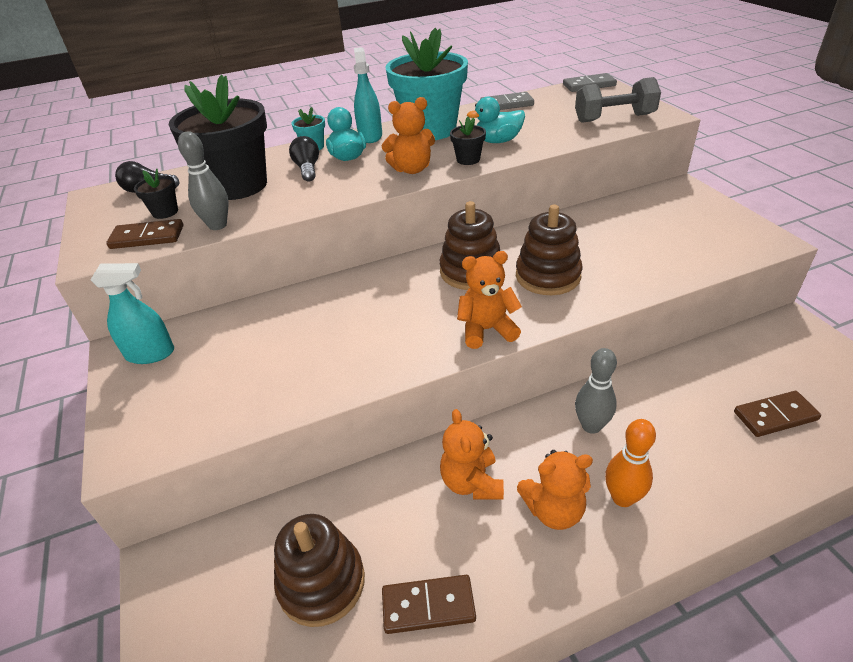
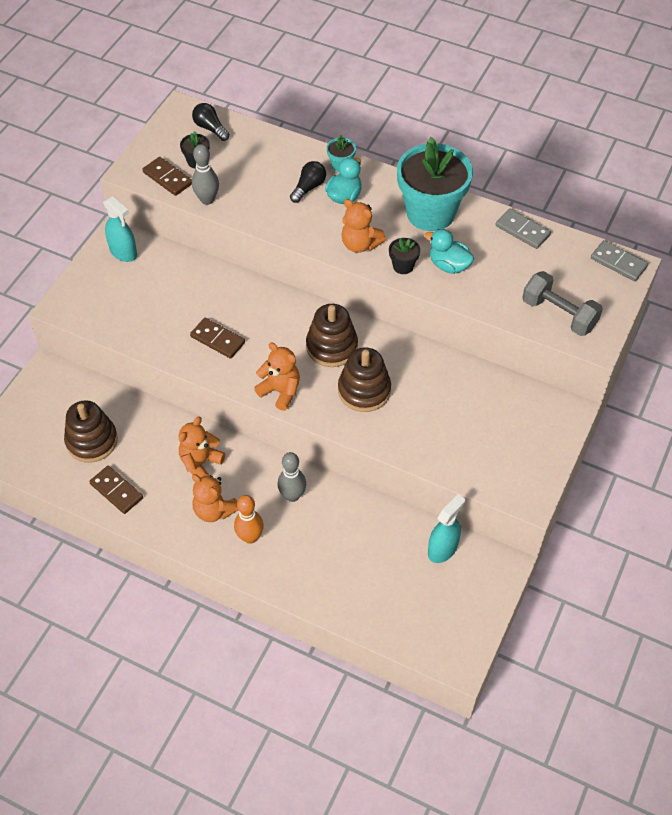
camera: 45 degrees right, 15 degrees up
(238, 185) = (256, 169): black flower pot -> none
(370, 136) = (387, 185): turquoise spray bottle -> turquoise spray bottle (442, 549)
(775, 416) = (386, 586): brown domino -> brown domino (218, 339)

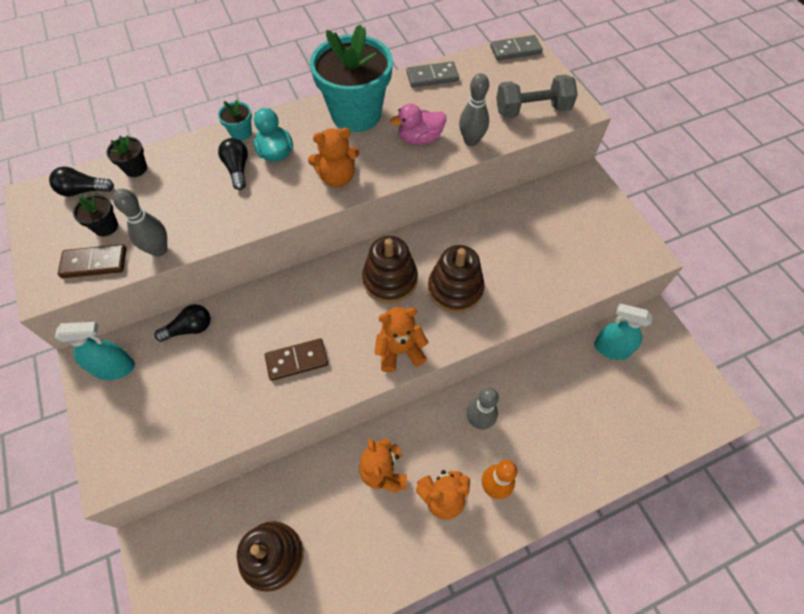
camera: 50 degrees left, 5 degrees up
(116, 491) = (349, 574): brown domino -> none
(185, 267) = (190, 329): none -> black light bulb
(403, 266) = (390, 166): black flower pot -> black flower pot (136, 168)
(442, 549) = (611, 349): turquoise spray bottle -> turquoise spray bottle turned 60 degrees counterclockwise
(448, 265) = (420, 138): turquoise duck -> pink duck
(481, 296) = (471, 141): none -> grey bowling pin

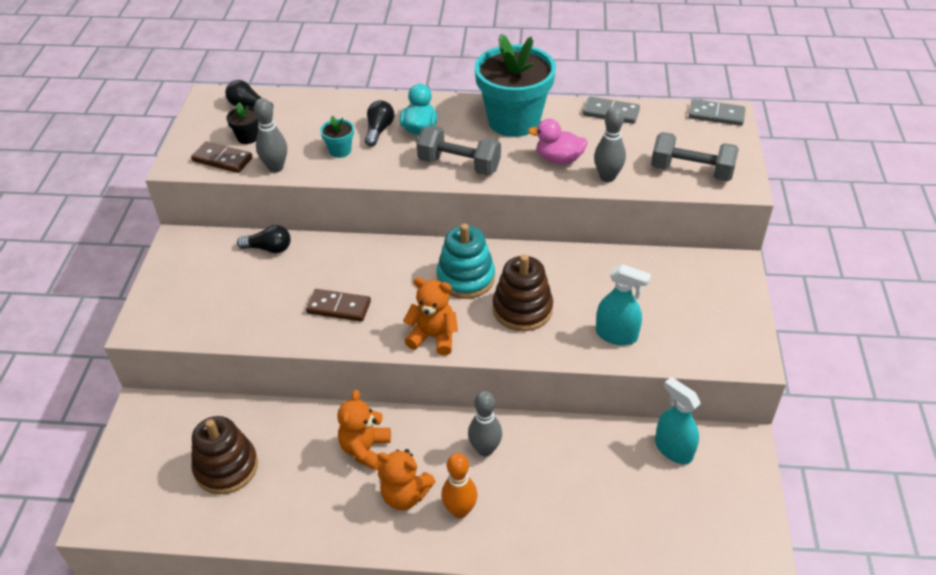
camera: 30 degrees right, 15 degrees down
(115, 368) = (193, 253): turquoise spray bottle -> turquoise spray bottle (616, 335)
(136, 168) = (298, 103): black flower pot -> none
(241, 133) = (401, 104): turquoise flower pot -> turquoise flower pot (340, 150)
(337, 177) = (459, 165): orange teddy bear -> grey dumbbell
(390, 280) = (466, 278): brown stacking toy -> turquoise stacking toy

